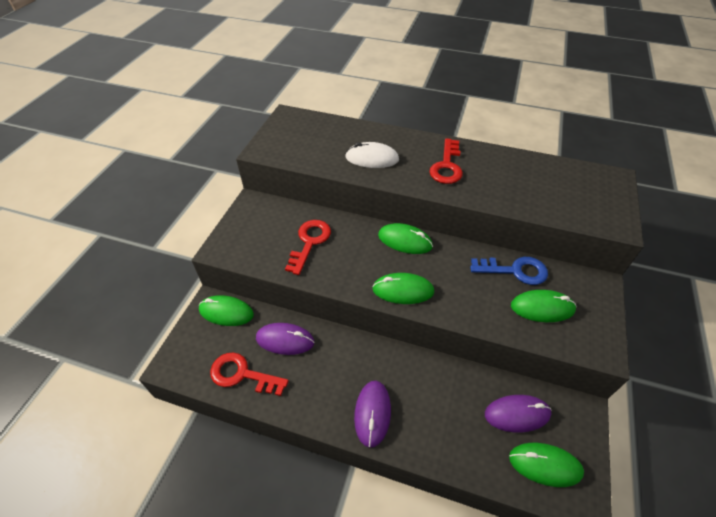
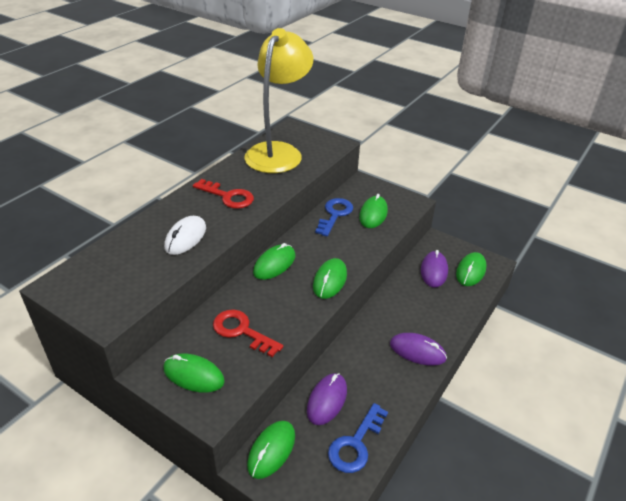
camera: 75 degrees left, 10 degrees down
(242, 374) = (356, 444): red key -> blue key
(254, 227) = (193, 375): none -> green mouse
(554, 179) = (278, 152): none -> yellow lamp

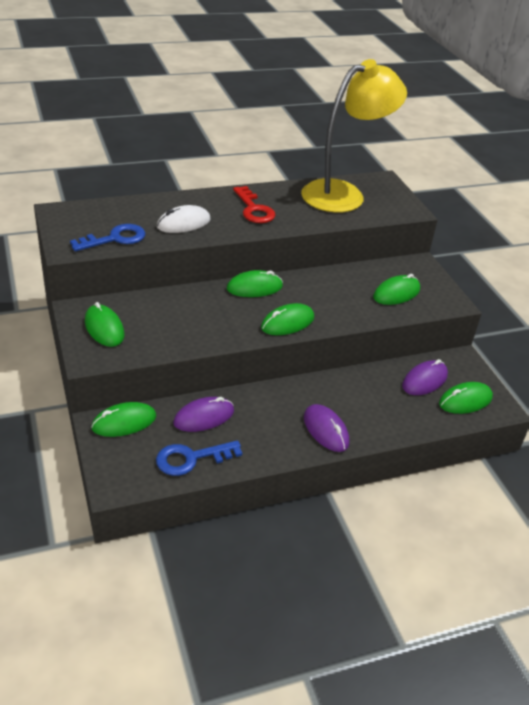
camera: 35 degrees right, 0 degrees up
(242, 331) = (171, 320): red key -> none
(335, 215) = (357, 276): blue key -> blue key (115, 239)

